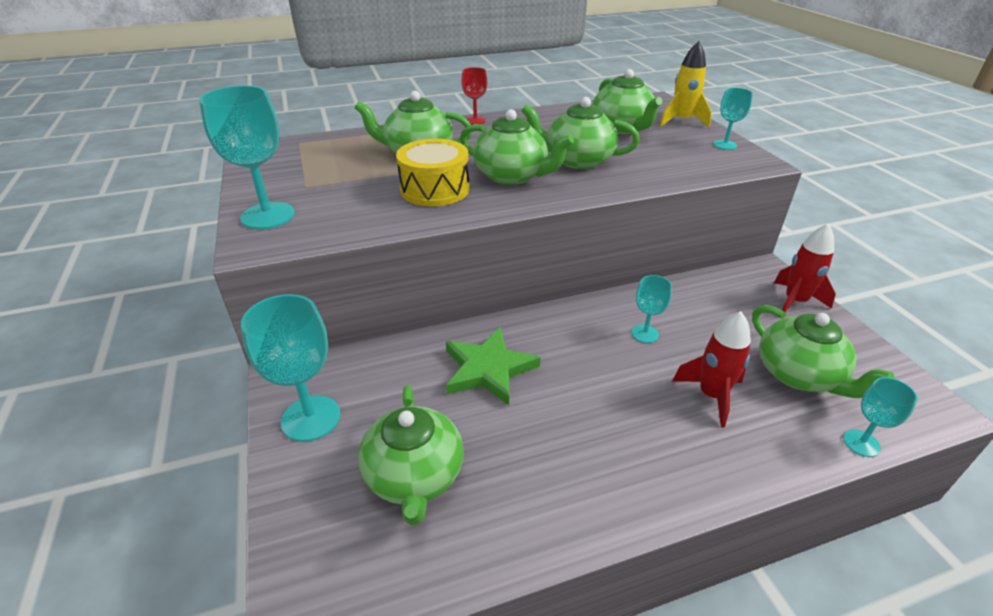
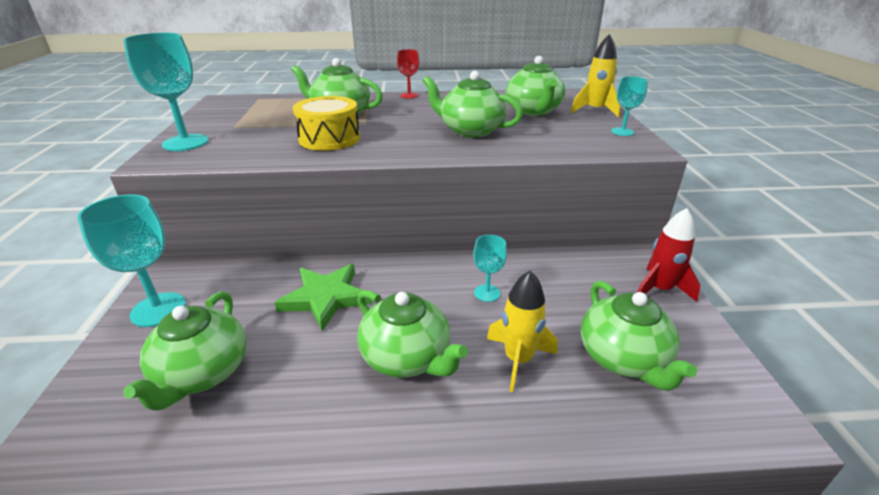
camera: 15 degrees right, 5 degrees down
(512, 176) = (402, 136): green teapot -> green teapot (407, 357)
(711, 395) = (518, 360): red rocket -> yellow rocket
(861, 443) = (656, 440): turquoise goblet -> none

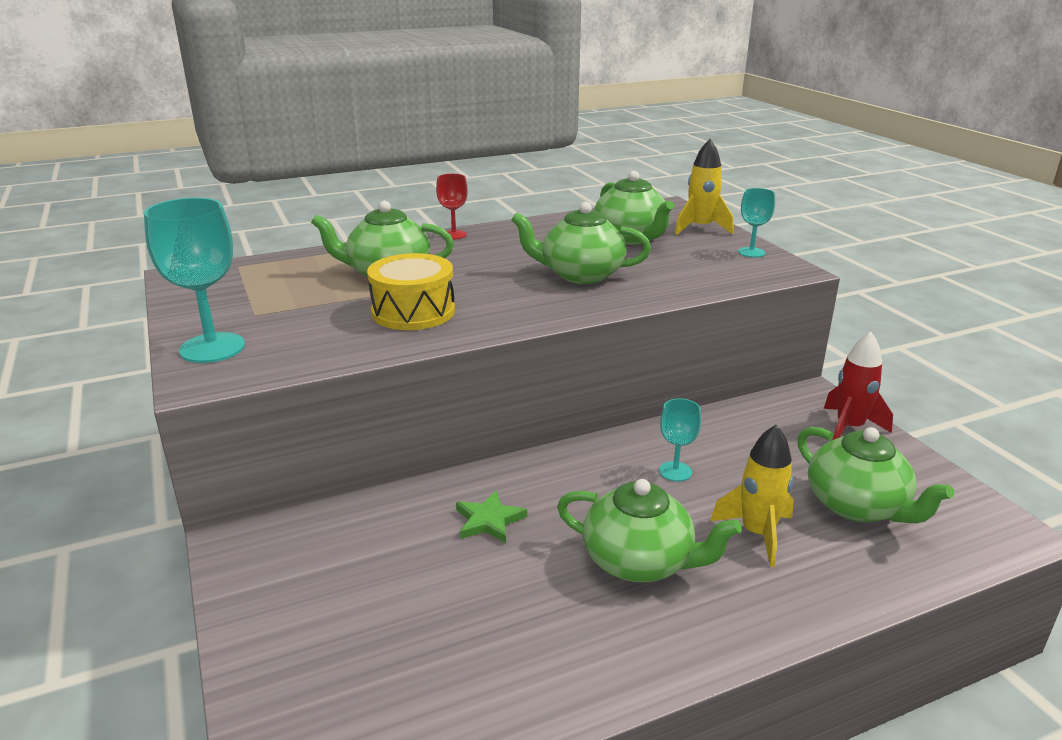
camera: 20 degrees left, 5 degrees down
(158, 309) = (273, 587): turquoise goblet -> none
(202, 373) = (409, 643): green teapot -> none
(326, 298) = (489, 520): green star -> green star, size x0.60

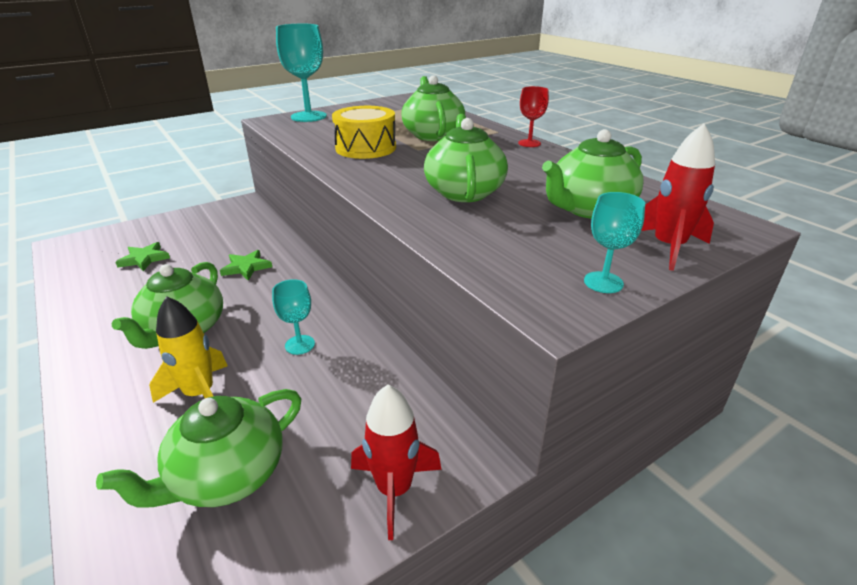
camera: 80 degrees right, 5 degrees up
(415, 641) = (144, 259): none -> green star
(700, 228) = (668, 247): yellow rocket -> red rocket

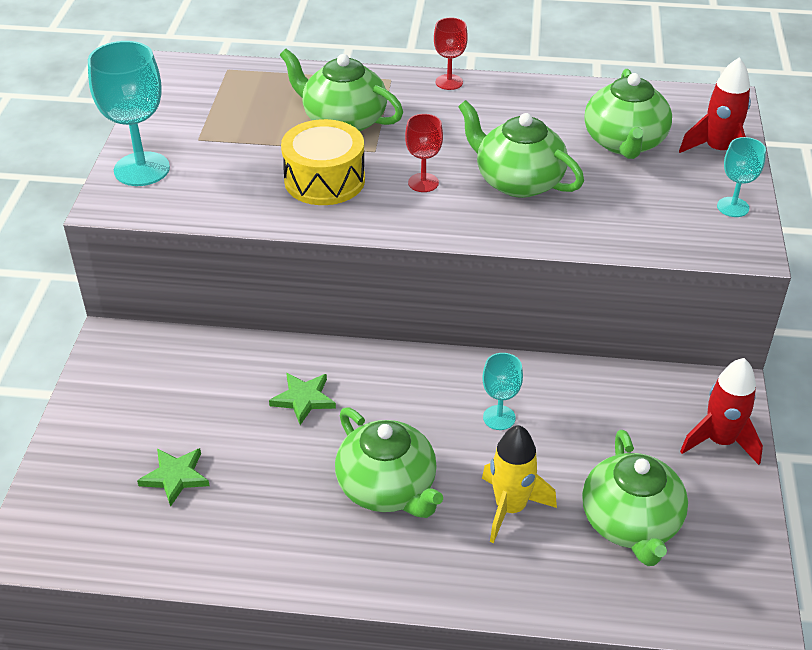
camera: 50 degrees left, 10 degrees up
(409, 169) = (423, 183): none -> red goblet

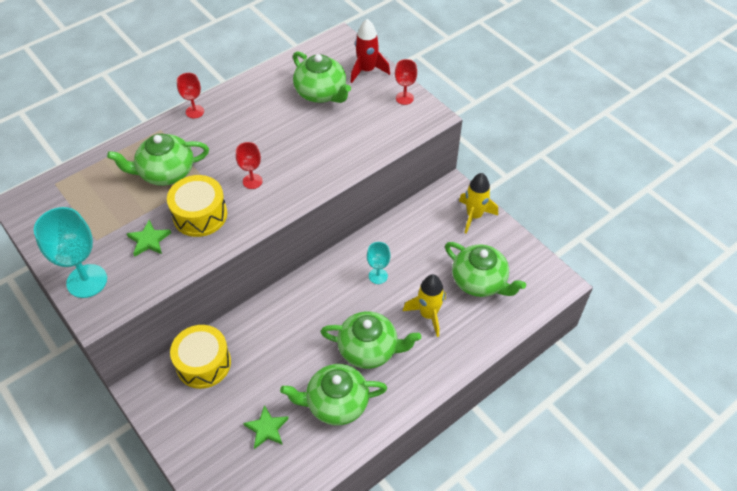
camera: 45 degrees left, 10 degrees up
(196, 362) = (203, 363): none -> yellow drum
(304, 399) = (281, 338): green star -> green star (149, 240)
(518, 181) = (297, 149): green teapot -> green teapot (336, 403)
(720, 441) = (474, 216): red rocket -> yellow rocket
(733, 207) = (404, 98): turquoise goblet -> red goblet

